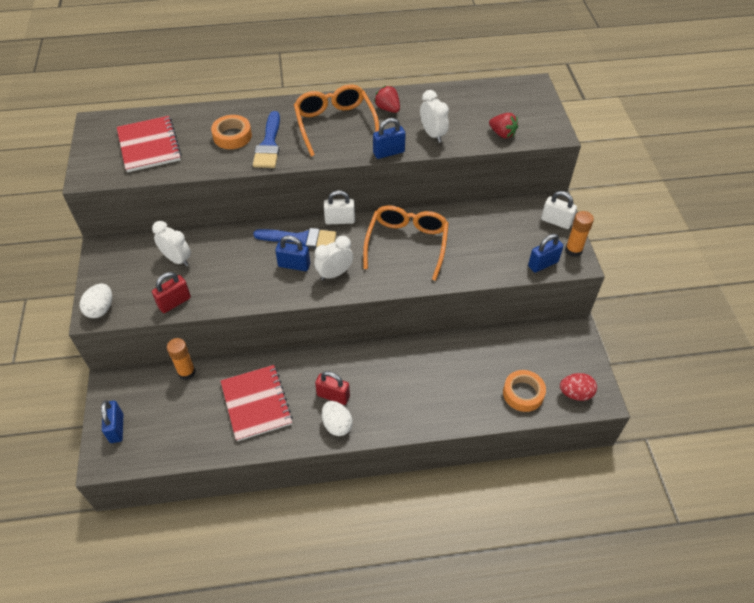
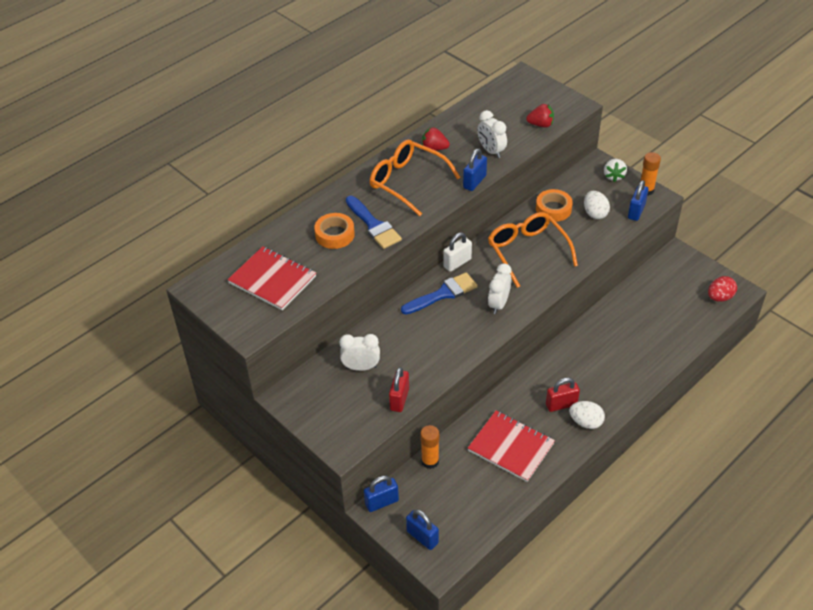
camera: 35 degrees left, 5 degrees down
(100, 309) = (344, 441): white egg -> white egg (595, 213)
(294, 265) = (461, 316): blue padlock -> blue padlock (382, 502)
(433, 134) = (491, 151): white clock -> white clock turned 150 degrees counterclockwise
(523, 393) = (687, 319): orange tape -> orange tape (553, 209)
(556, 221) = (614, 176): white padlock -> white strawberry

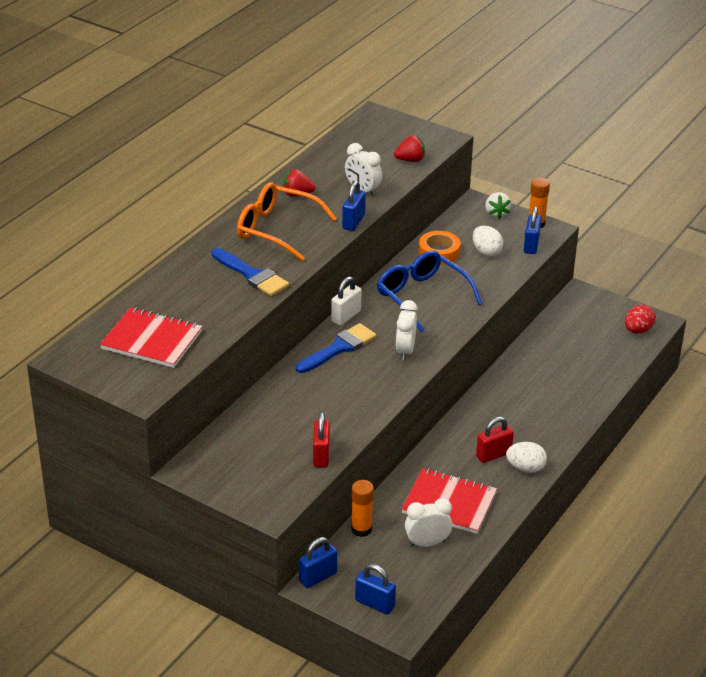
camera: 15 degrees left, 10 degrees down
(335, 235) = (210, 289): orange tape -> none
(361, 367) = (267, 430): white clock -> white clock (427, 543)
(527, 251) = (422, 296): orange glasses -> blue glasses

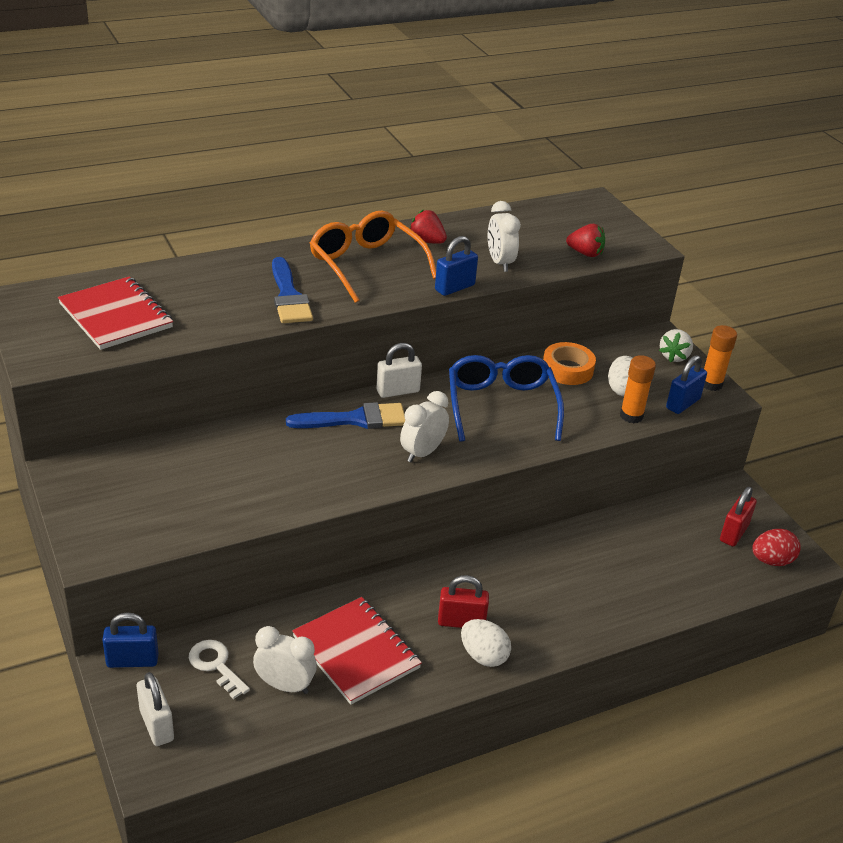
camera: 30 degrees right, 0 degrees up
(321, 455) = (210, 521): red padlock -> red padlock (733, 533)
(361, 529) = (232, 632): orange glue stick -> orange glue stick (631, 416)
(373, 553) = (216, 665): none -> white key
(374, 604) = (156, 725): blue padlock -> white padlock

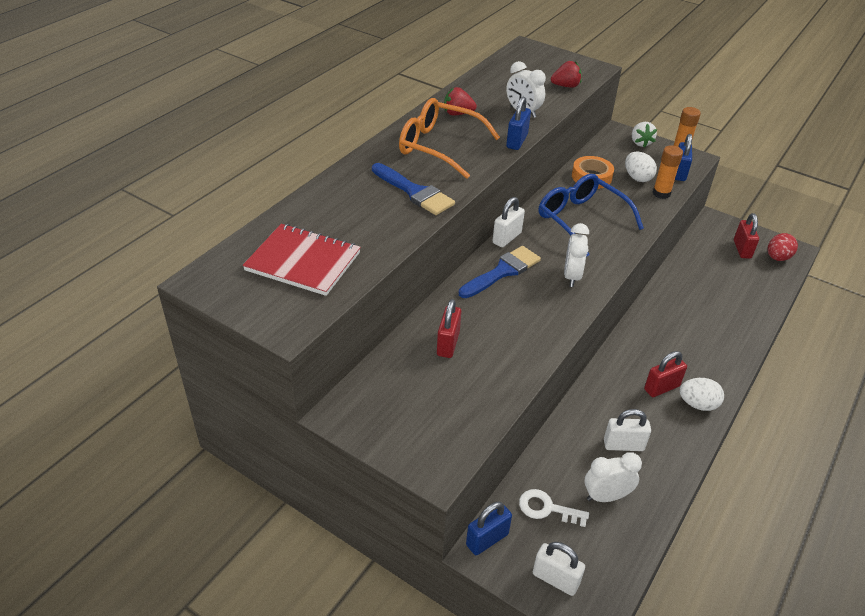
camera: 30 degrees left, 5 degrees up
(225, 458) = (448, 344): none -> red padlock
(356, 652) = (623, 445): red notebook -> white padlock

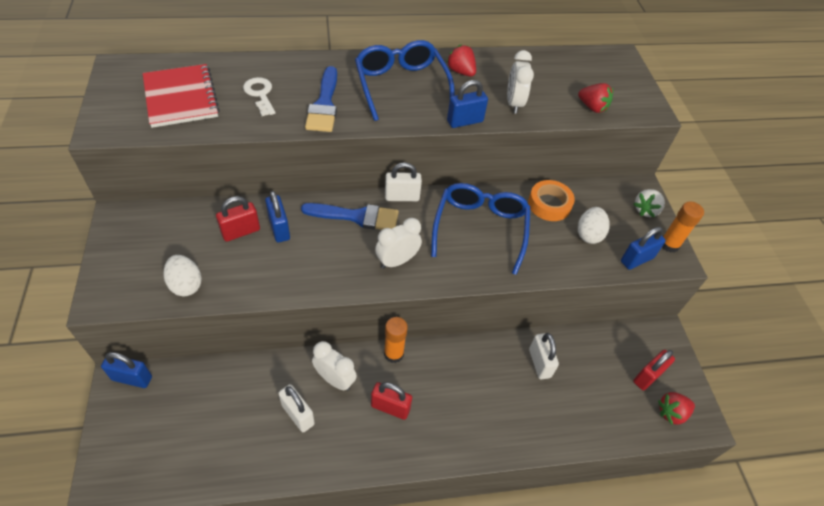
camera: 45 degrees right, 10 degrees up
(439, 146) = (401, 85): orange glasses -> blue glasses
(469, 320) = (279, 228): none -> blue padlock
(547, 508) = (189, 399): white key -> white key (260, 94)
(555, 579) = (123, 443): white padlock -> white padlock (539, 363)
(606, 496) = (231, 432): white clock -> white clock (335, 379)
(661, 193) = (587, 262): orange glue stick -> orange glue stick (393, 354)
(697, 404) = (395, 445): white egg -> white egg (186, 285)
(777, 258) = (671, 413): red egg -> red strawberry

